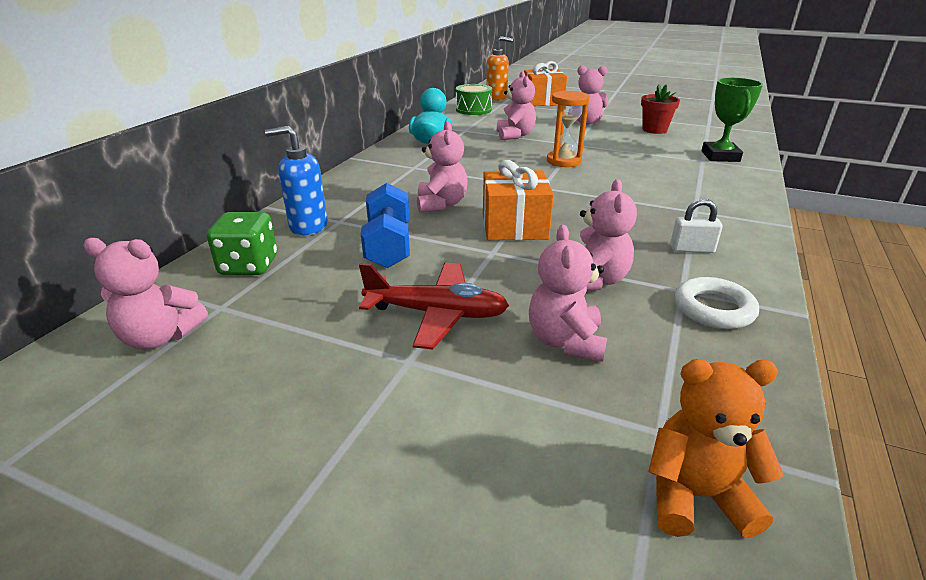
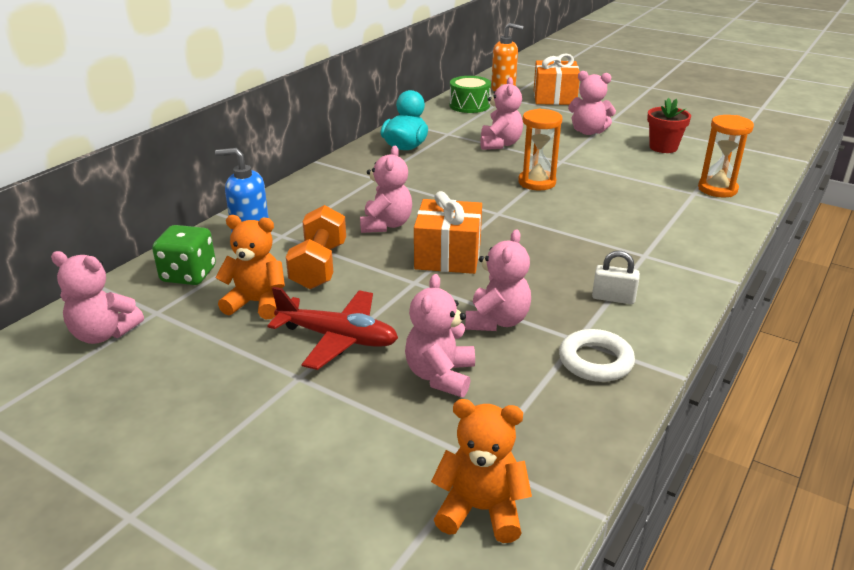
camera: 10 degrees right, 0 degrees up
(334, 287) = (257, 303): none -> orange teddy bear
(388, 245) = (319, 266): blue dumbbell -> orange dumbbell
(720, 156) = (717, 189): green trophy -> orange hourglass

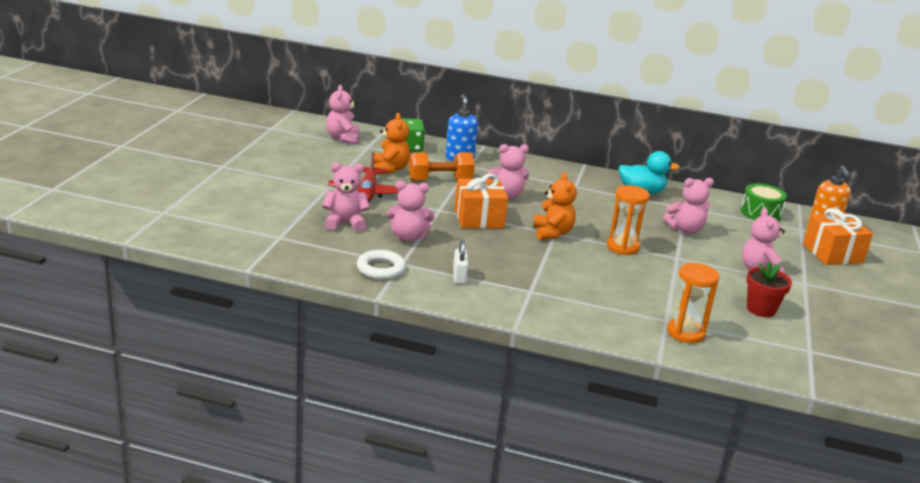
camera: 70 degrees right, 5 degrees down
(481, 510) = (244, 238): orange teddy bear -> orange teddy bear (552, 233)

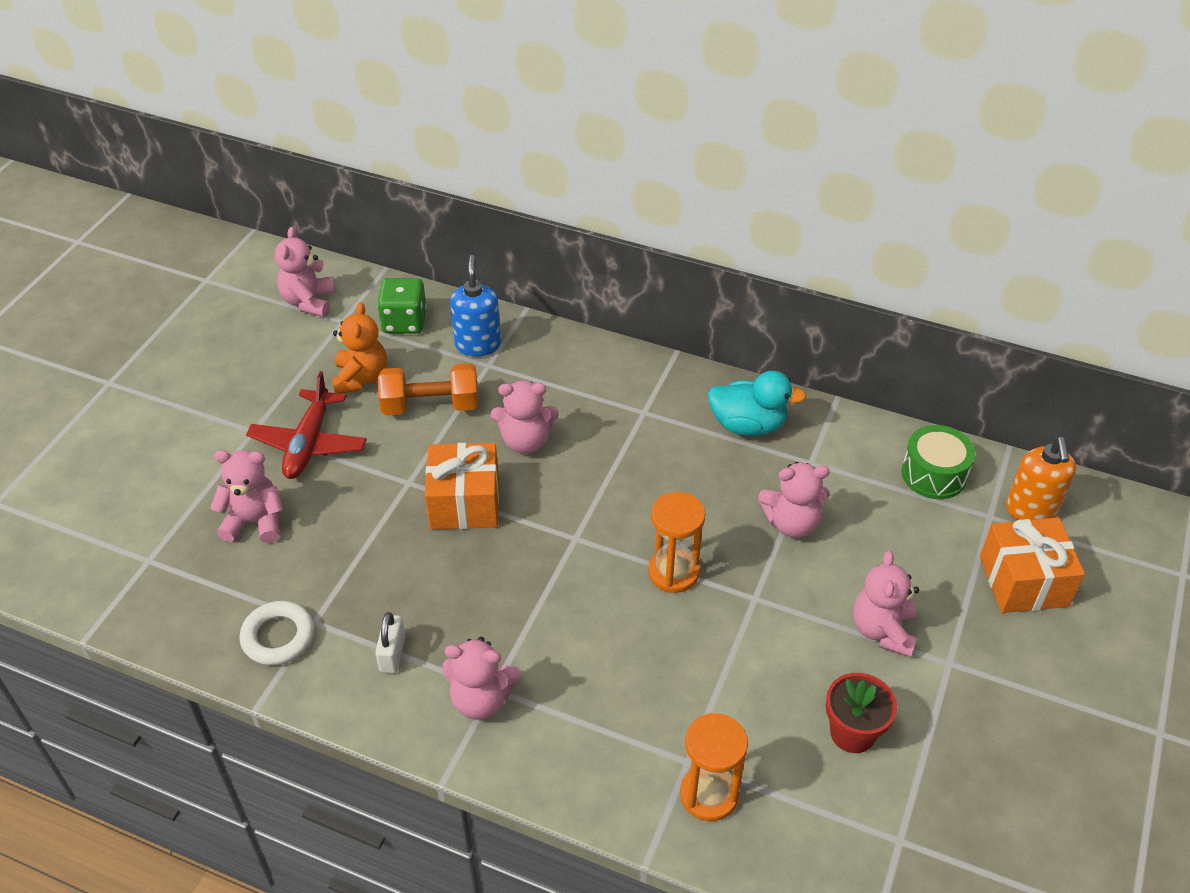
camera: 10 degrees right, 20 degrees up
(408, 237) = (342, 555): pink teddy bear -> pink teddy bear (481, 699)
(552, 233) = (570, 538): orange teddy bear -> none

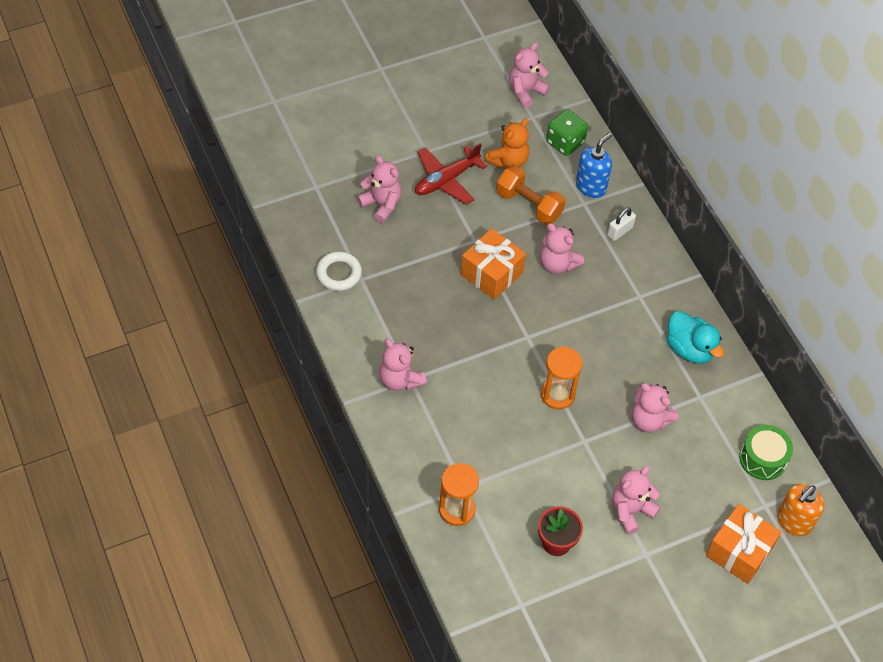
camera: 40 degrees right, 10 degrees up
(392, 654) = (381, 324): white padlock -> white padlock (620, 231)

